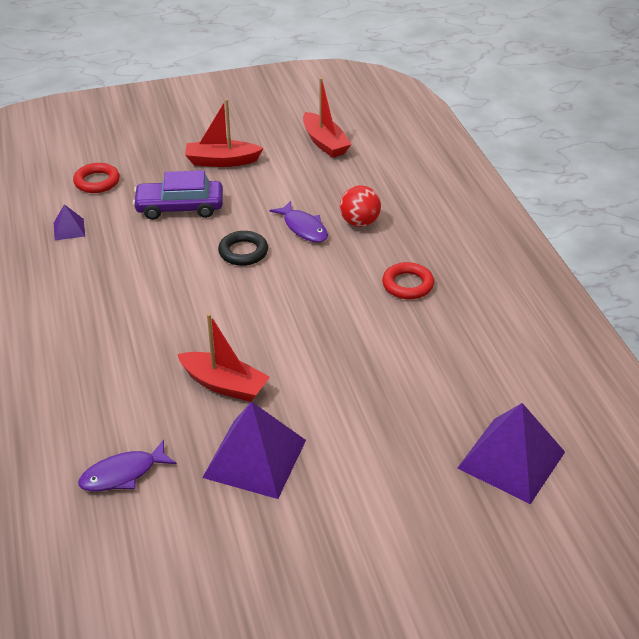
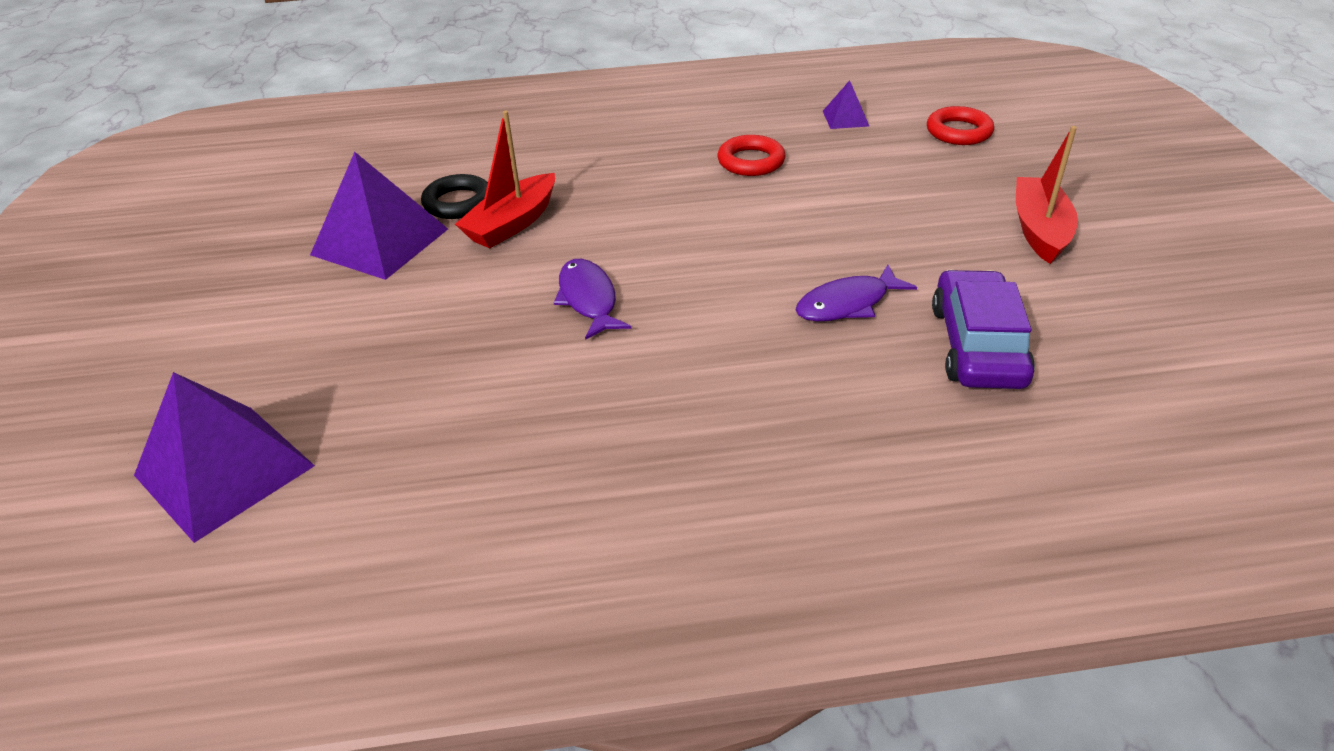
camera: 100 degrees right, 0 degrees up
(123, 474) = (411, 163): purple fish -> purple fish (588, 299)
(180, 207) = (900, 193): purple car -> purple car (977, 345)
(243, 252) = (785, 244): black ring -> black ring (458, 203)
(324, 143) = (1140, 347): red boat -> none
(359, 222) = (864, 369): red ball -> none
(407, 285) = (673, 409): red ring -> red ring (751, 161)

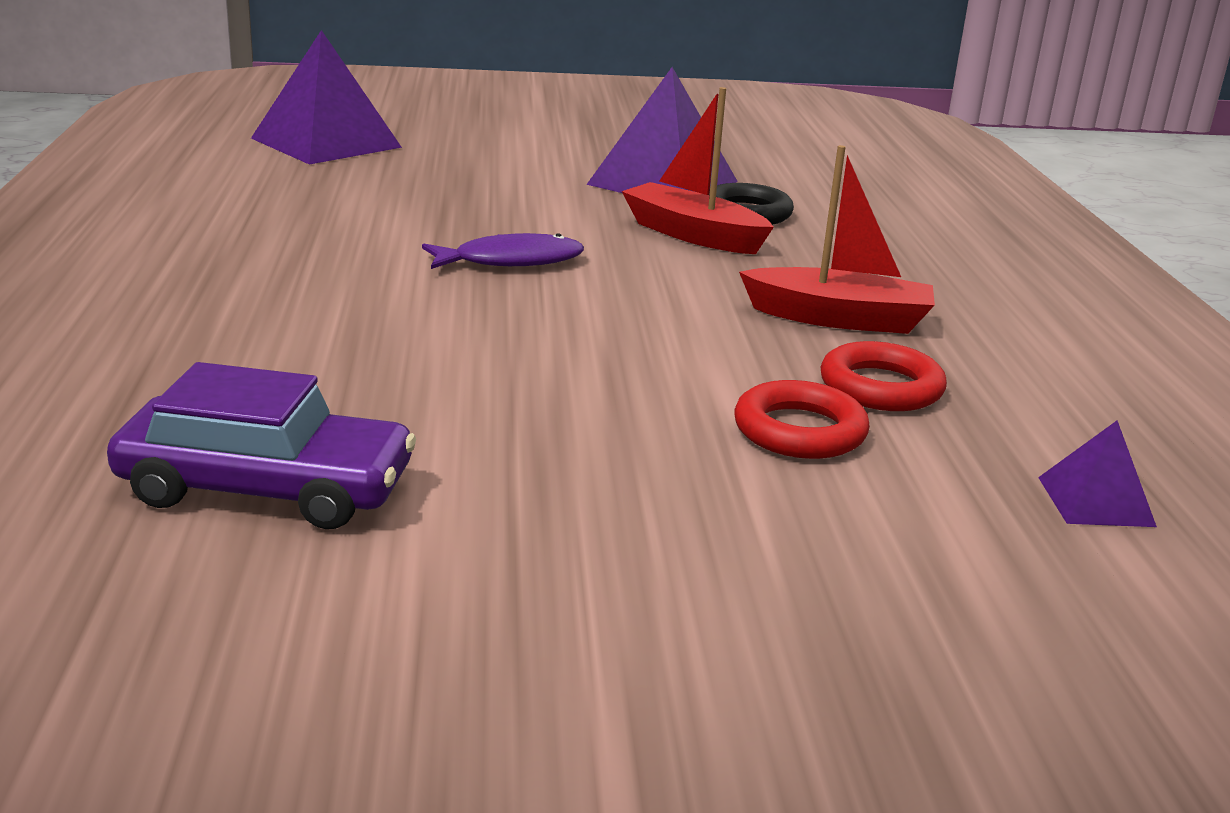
camera: 90 degrees right, 15 degrees down
(847, 304) = (428, 405): purple fish -> none
(958, 132) = (1078, 641): red ring -> red ring (799, 431)
(1039, 230) = (600, 645): red boat -> red boat (839, 318)

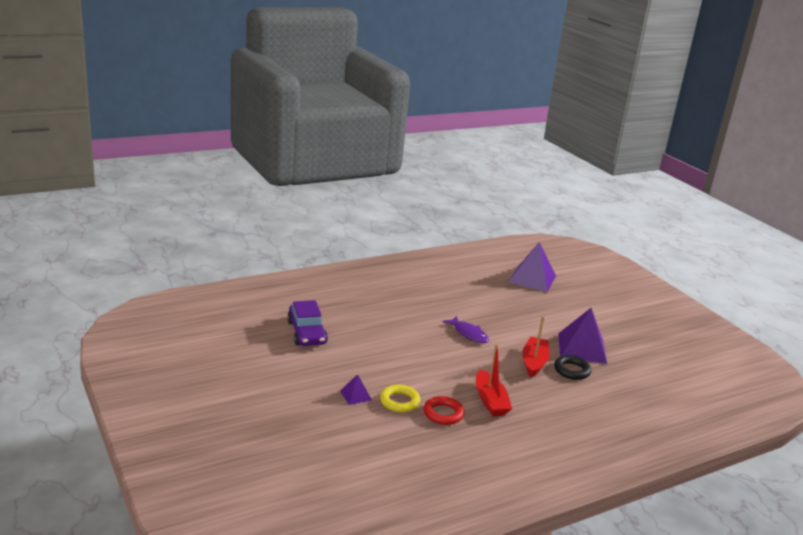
camera: 65 degrees right, 0 degrees up
(799, 431) = (399, 401): red ring -> yellow ring
(1095, 501) = (401, 458): purple pyramid -> purple pyramid (355, 395)

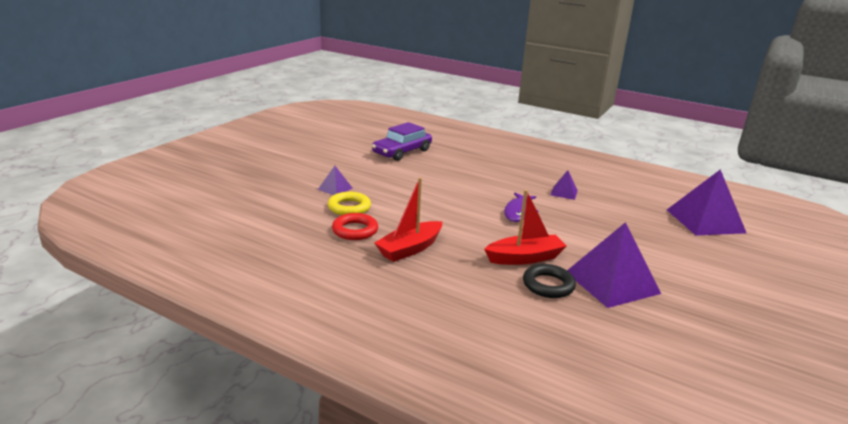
camera: 60 degrees right, 0 degrees up
(453, 302) = (564, 192): none -> purple pyramid

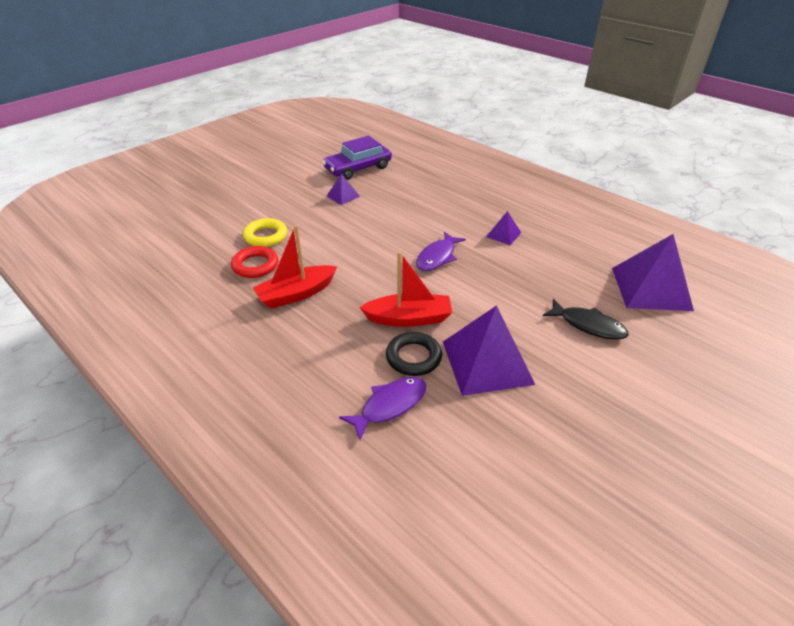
camera: 15 degrees right, 15 degrees up
(335, 188) = (265, 211): purple pyramid -> purple pyramid (343, 196)
(551, 322) = (389, 405): none -> purple fish
(674, 249) = (588, 325): none -> black fish

